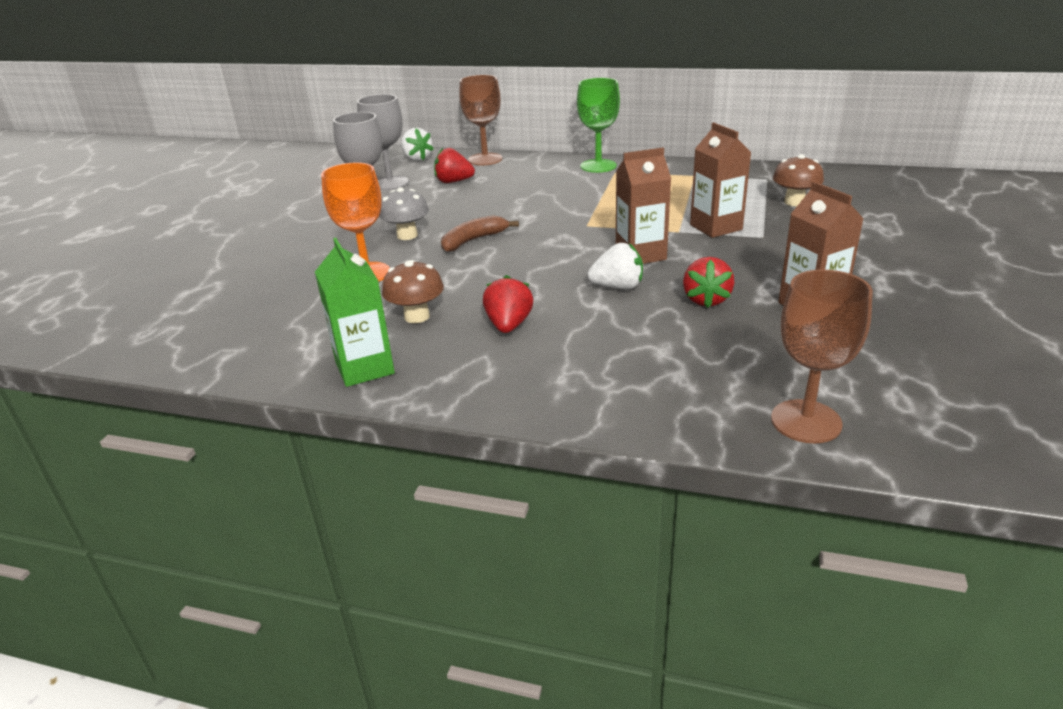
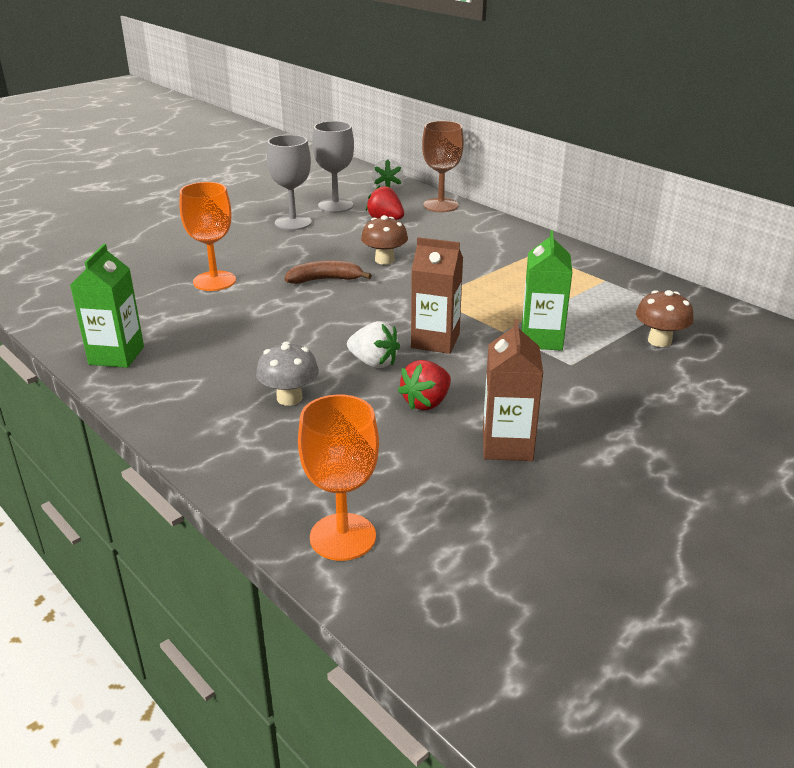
camera: 30 degrees right, 0 degrees up
(407, 235) = (284, 258): grey mushroom -> grey mushroom (289, 398)
(417, 316) = (199, 329): brown mushroom -> brown mushroom (384, 260)
(509, 325) = (249, 362): red strawberry -> none
(598, 166) = (528, 242): green goblet -> none
(716, 227) = (541, 339): brown carton -> green carton
(806, 421) = (343, 537): brown goblet -> orange goblet

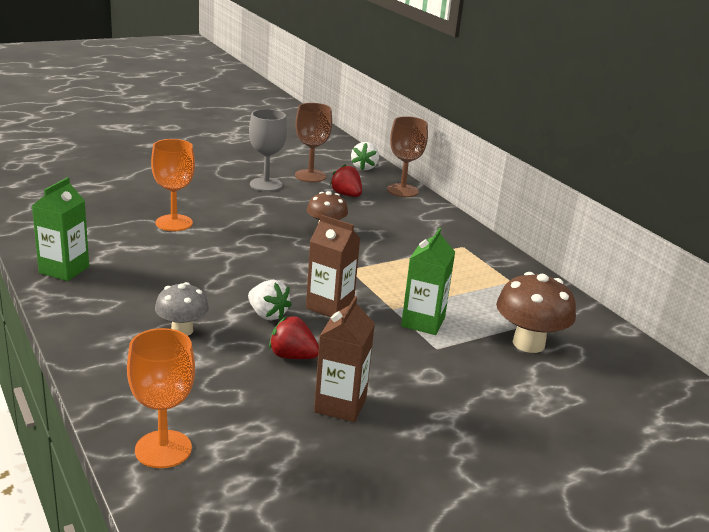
camera: 10 degrees right, 5 degrees down
(325, 280) = (266, 238): brown banana -> none
(335, 206) = (310, 176): grey goblet -> brown goblet
(426, 403) = (292, 356): red strawberry -> red strawberry turned 60 degrees clockwise
(659, 341) = (528, 343): brown mushroom -> brown mushroom, size x1.54

